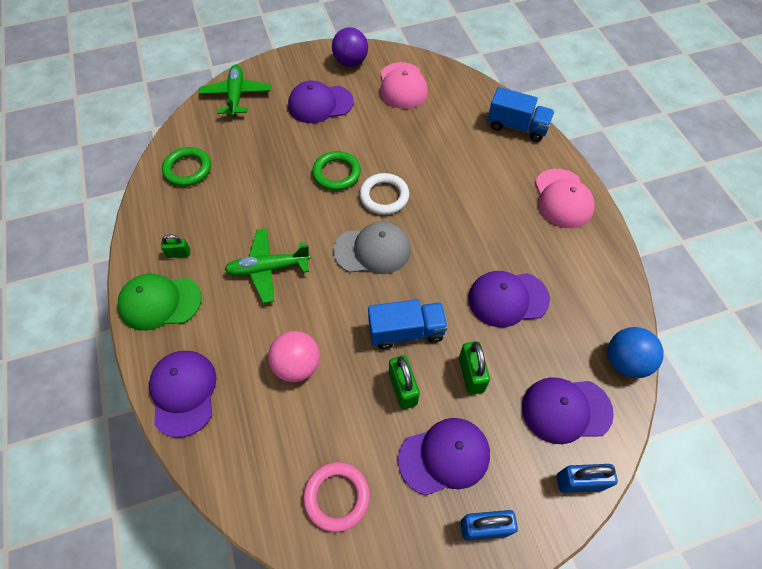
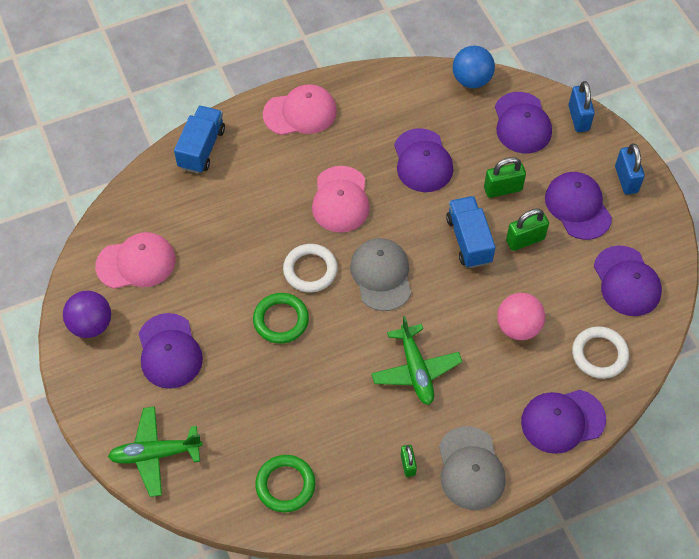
camera: 95 degrees left, 0 degrees up
(160, 302) = (470, 468): green cap -> grey cap
(249, 445) = (599, 354): none -> white ring
(337, 497) = (626, 281): pink ring -> purple cap
(460, 224) = (340, 199): none -> pink cap

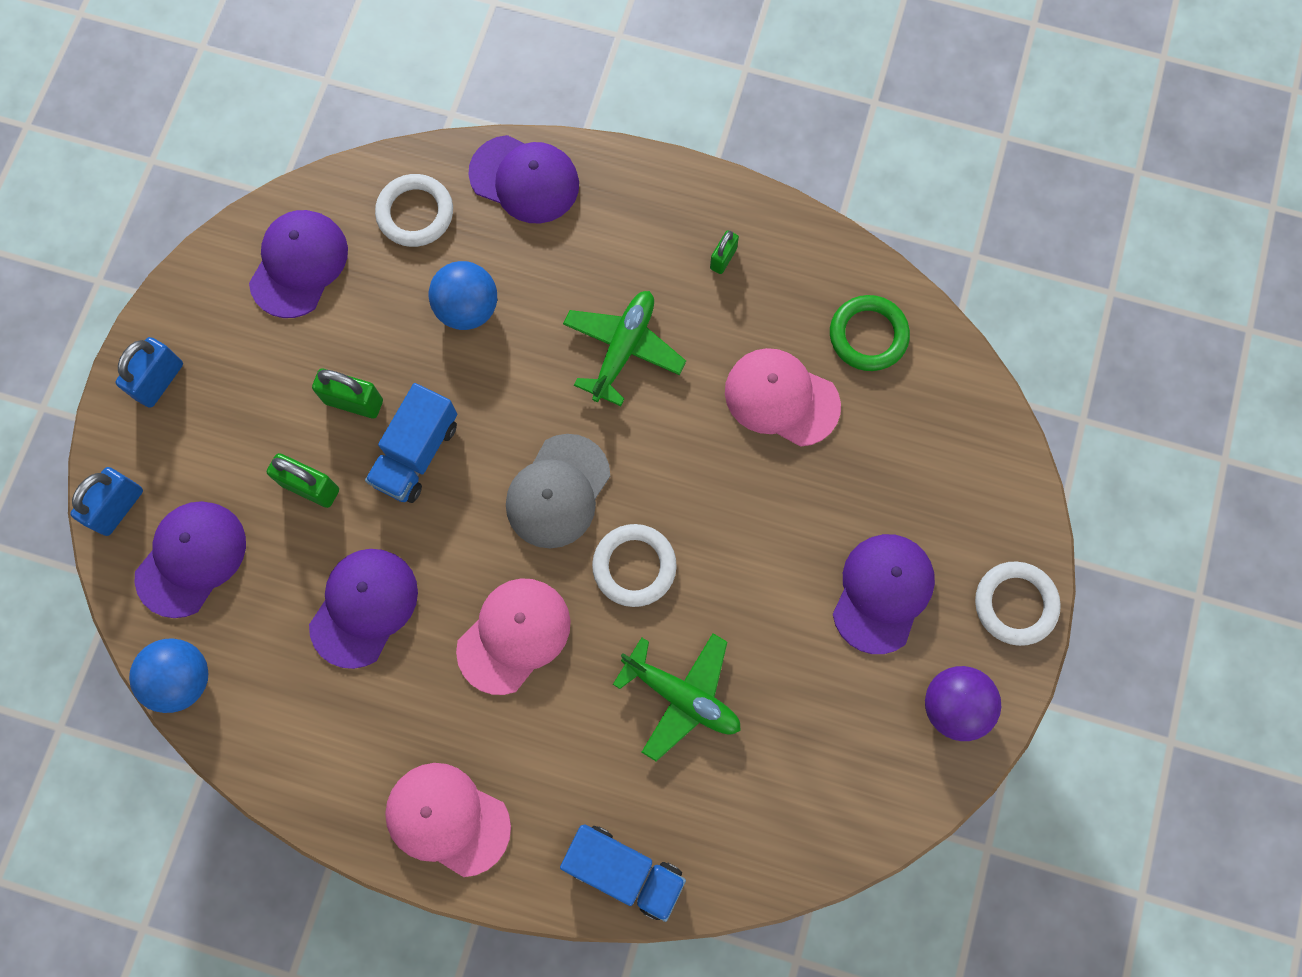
camera: 140 degrees left, 15 degrees up
(91, 398) = (1015, 604): none -> white ring
(136, 263) = (838, 753): pink cap -> pink cap (781, 398)
(155, 454) = (985, 477): green plane -> green plane (681, 696)
(202, 148) = (624, 870): blue truck -> blue truck turned 120 degrees counterclockwise
(281, 320) = (722, 528): green ring -> none
(470, 468) = (663, 206): grey cap -> none
(518, 327) = (468, 309): pink ball -> blue ball
(578, 207) = (251, 393): purple cap -> none

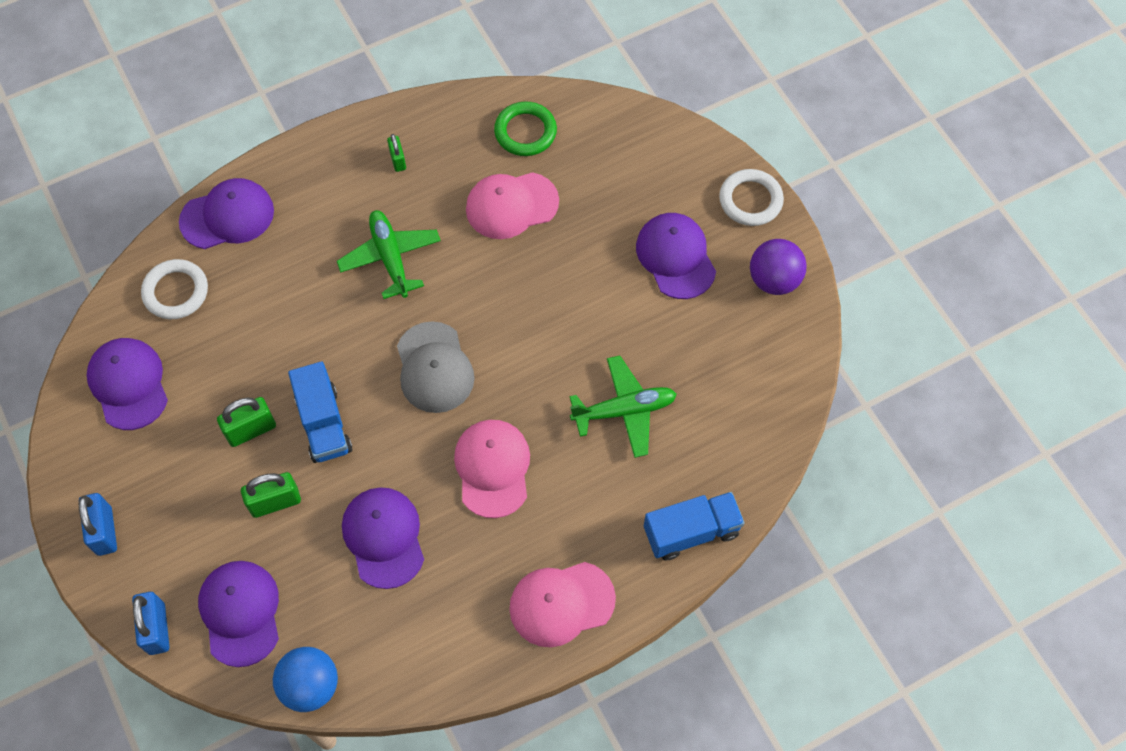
camera: 45 degrees left, 10 degrees down
(468, 309) = (269, 316): blue ball -> none
(634, 566) = (523, 367): white ring -> none

